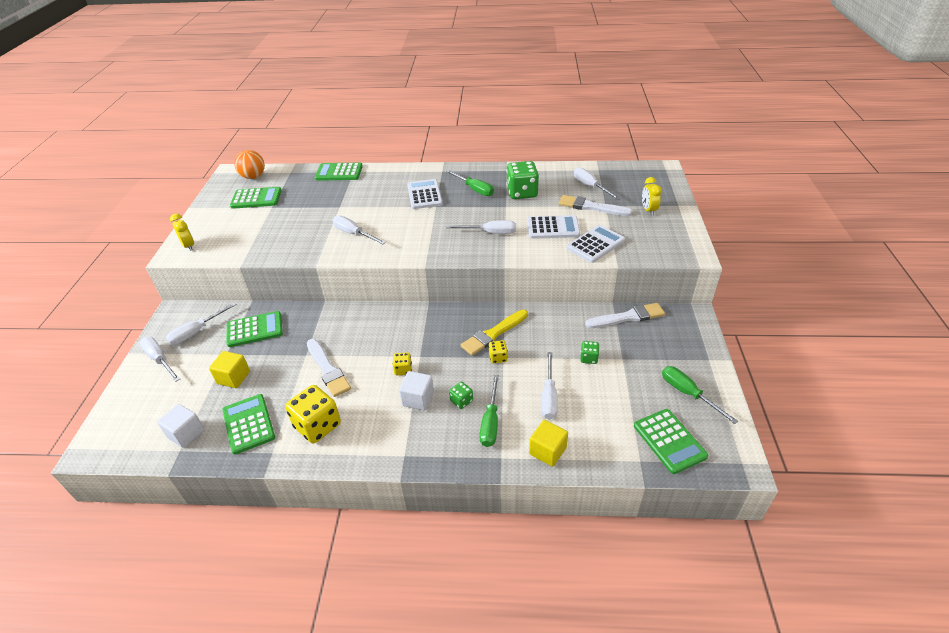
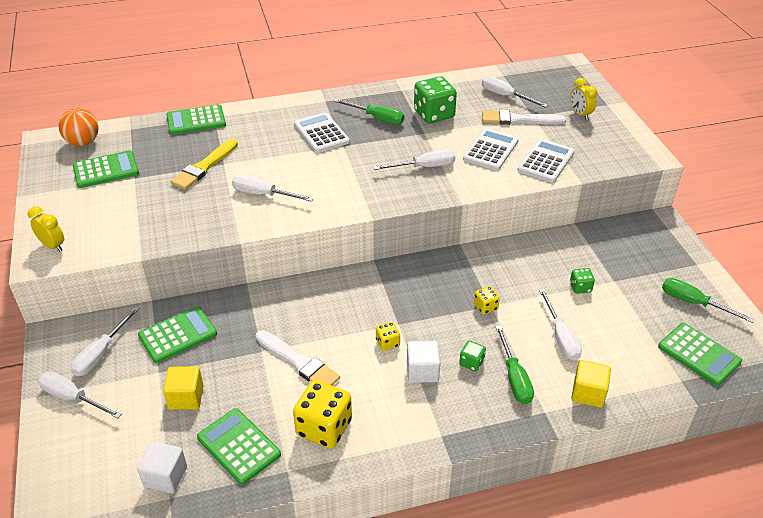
camera: 20 degrees left, 0 degrees up
(493, 334) = (467, 282): yellow brush -> yellow brush (204, 167)
(553, 228) = (490, 150): white calculator -> white calculator turned 45 degrees counterclockwise
(628, 317) = (597, 235): white brush -> none

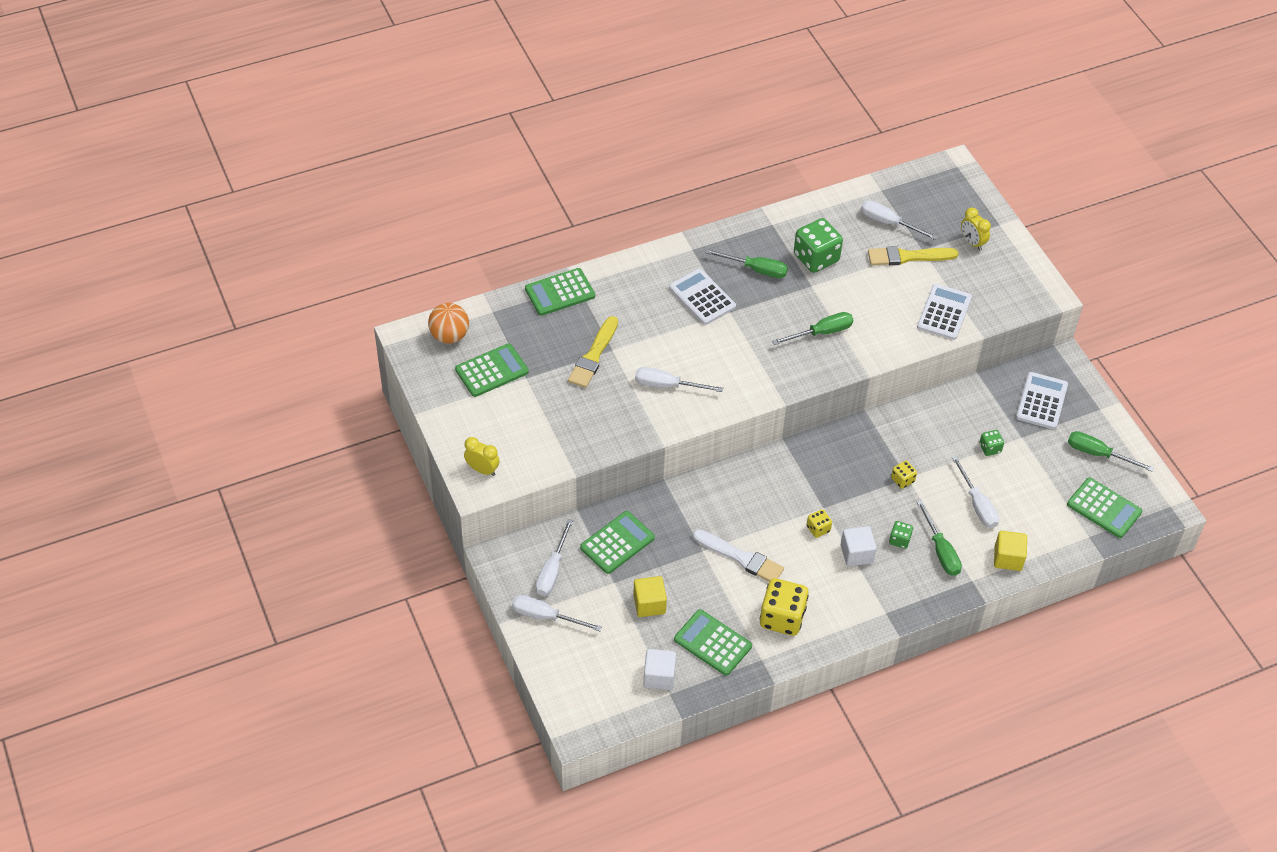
camera: 10 degrees left, 10 degrees up
(424, 167) = (822, 333): white screwdriver -> green screwdriver
(490, 150) = (885, 303): white calculator -> white calculator (1041, 401)
(518, 120) = (908, 257): white brush -> yellow brush

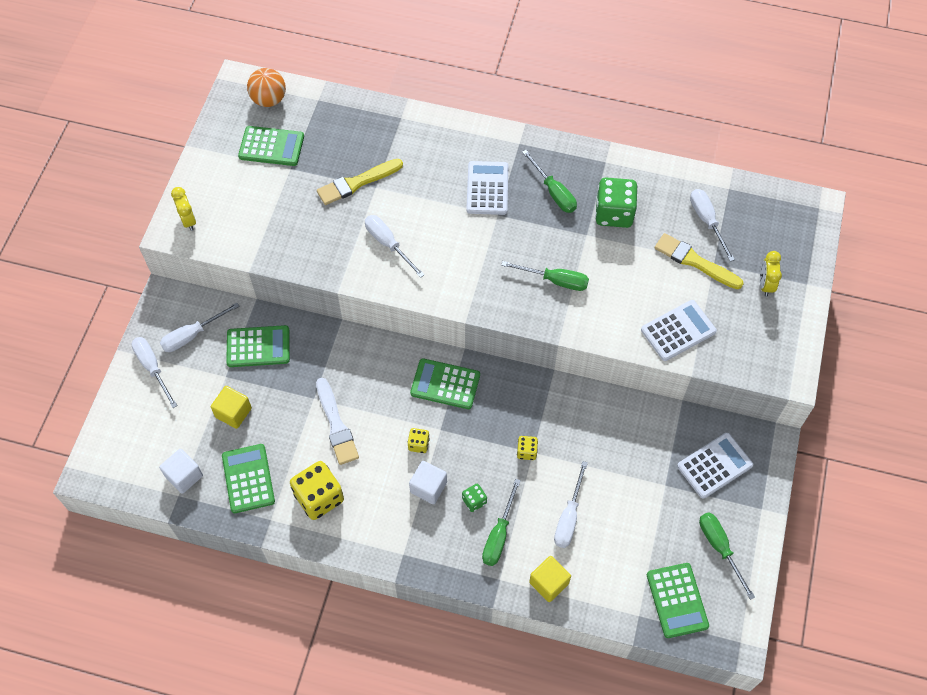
camera: 40 degrees right, 10 degrees up
(560, 292) = (382, 115): green calculator -> green calculator (445, 384)
(990, 448) = (627, 476): green dice -> none

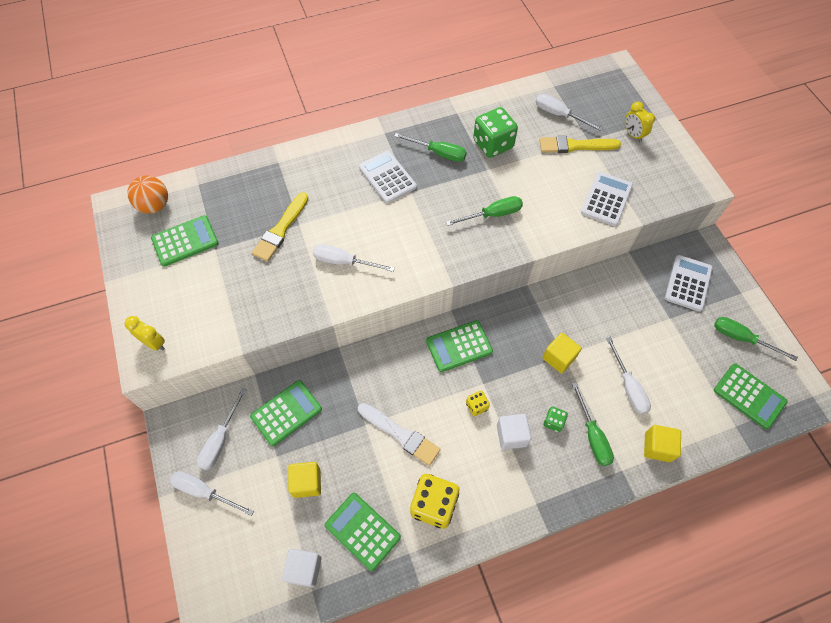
camera: 35 degrees left, 0 degrees up
(526, 451) = (559, 358): yellow dice -> yellow cube

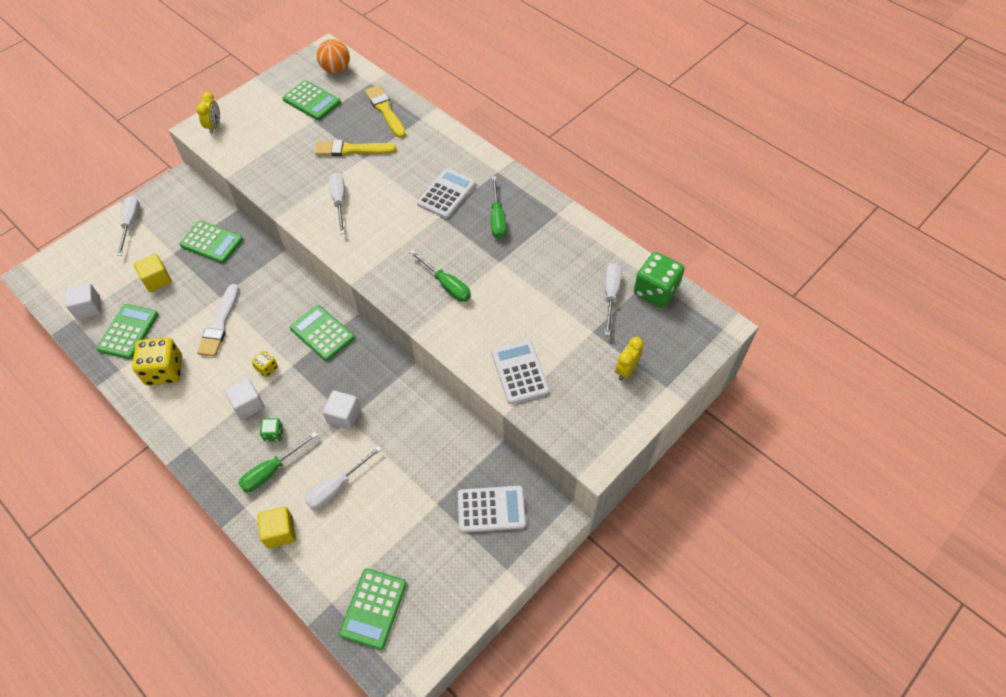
camera: 65 degrees right, 5 degrees down
(220, 440) = (174, 214): white screwdriver -> none
(493, 144) = (535, 255): green dice -> green dice (655, 291)
(559, 358) = (344, 416): yellow cube -> white cube
(575, 146) = (576, 323): yellow brush -> yellow brush (385, 110)
(606, 199) = (519, 372): white calculator -> white calculator turned 105 degrees counterclockwise
(741, 338) = (444, 583): green screwdriver -> none

